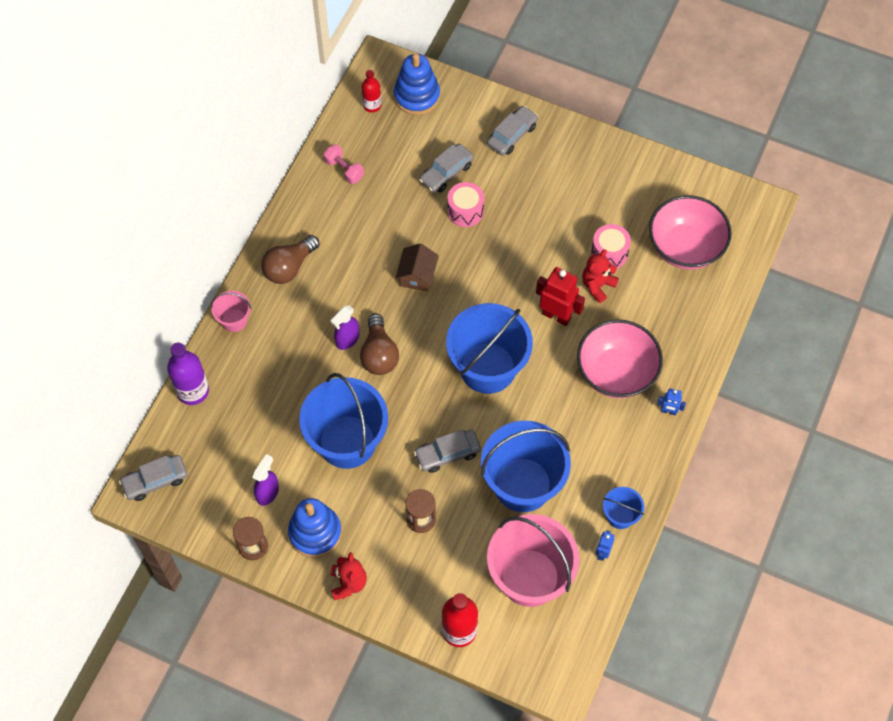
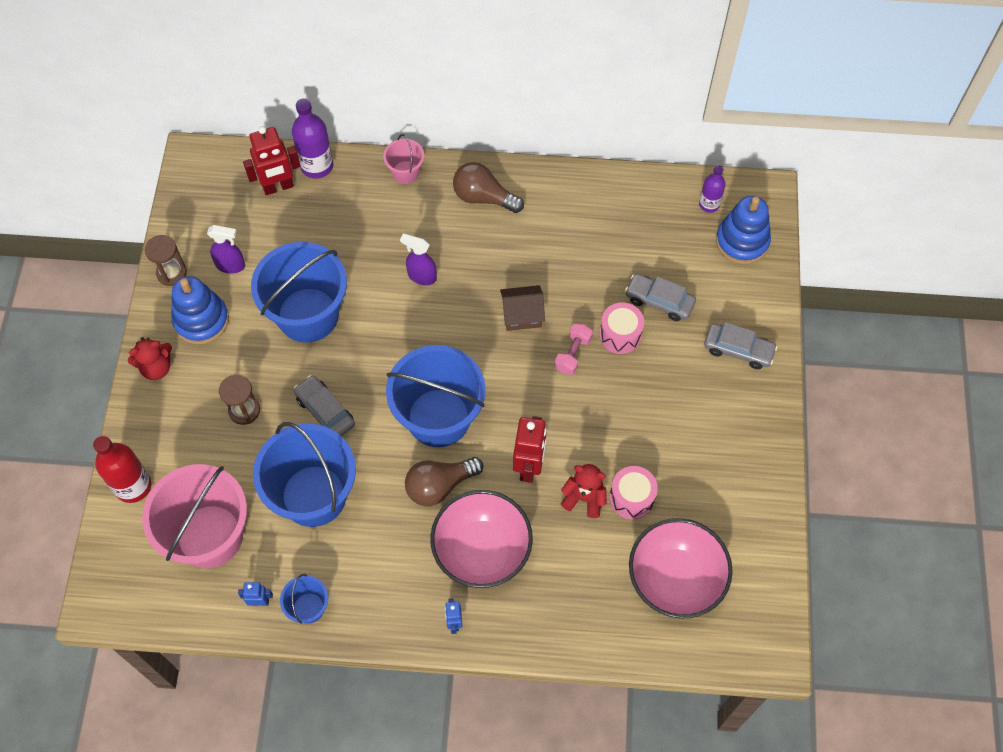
camera: 70 degrees right, 0 degrees up
(155, 481) = (214, 170): grey car -> none
(201, 430) = (278, 187): none -> red robot
(344, 169) = (619, 206): pink dumbbell -> pink dumbbell (573, 354)
(372, 105) = (709, 204): red bottle -> purple bottle
(379, 354) = (416, 310): brown light bulb -> brown light bulb (439, 486)

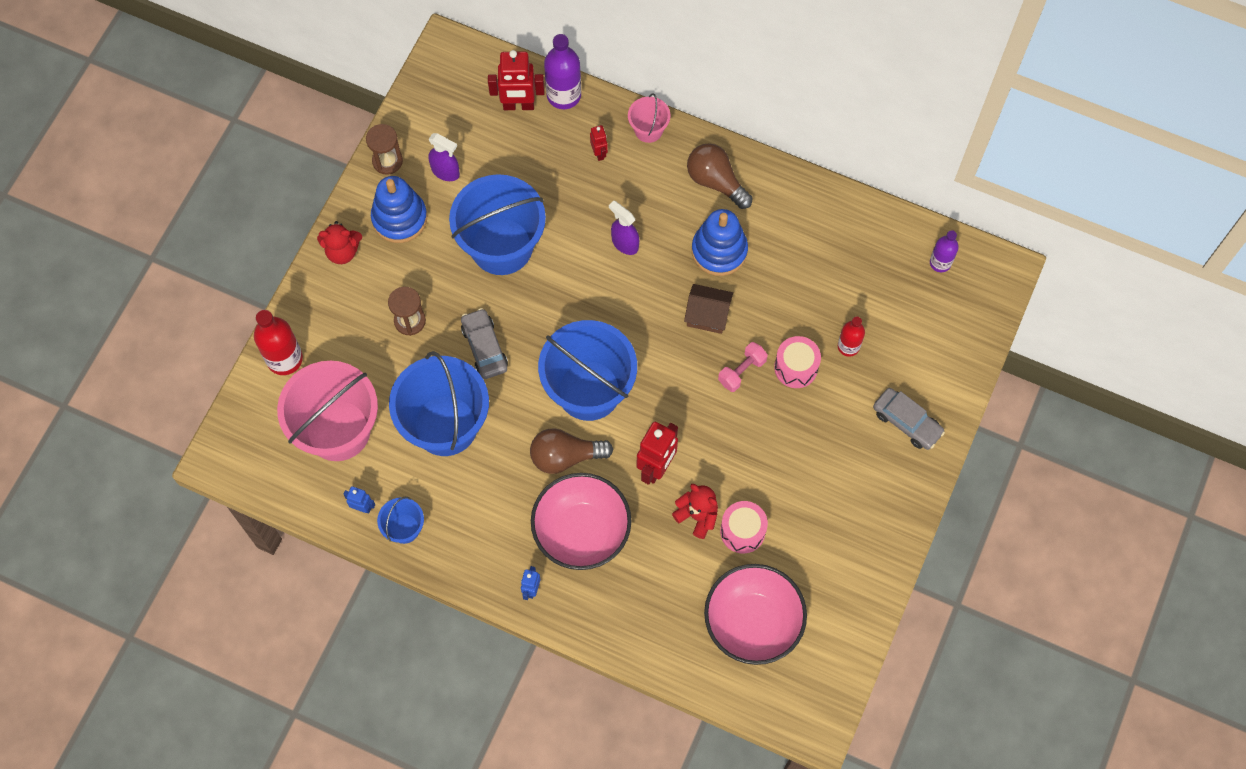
camera: 20 degrees right, 5 degrees up
(368, 205) = (599, 153): none -> red robot
(659, 301) = (848, 346): grey car -> red bottle
(742, 241) = (957, 312): blue stacking toy -> blue stacking toy (719, 251)

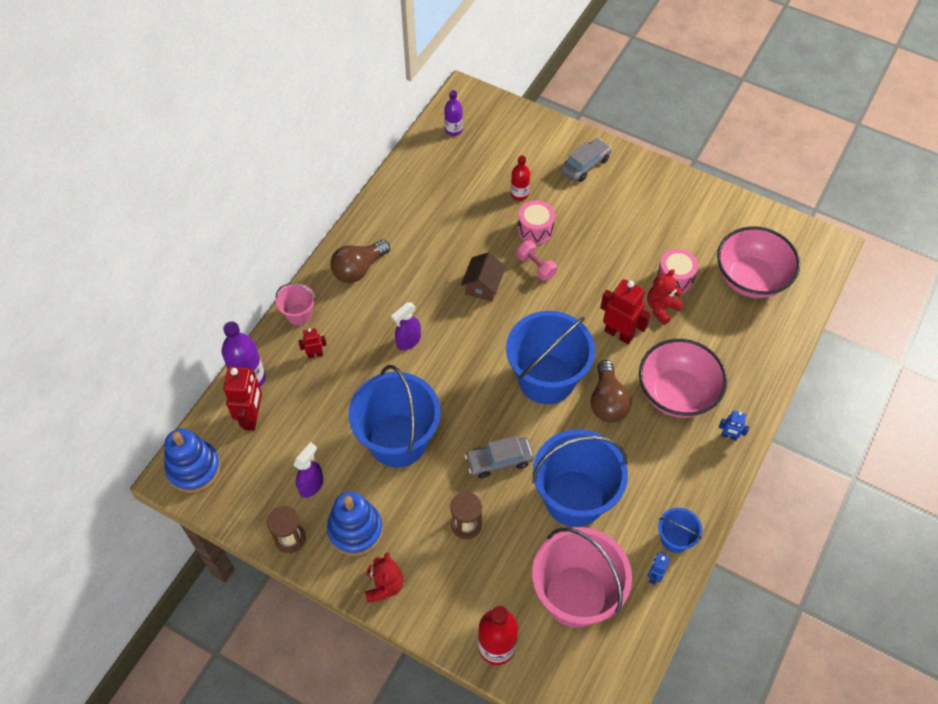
camera: 85 degrees left, 10 degrees down
(719, 251) = (424, 272): blue stacking toy -> blue stacking toy (194, 468)

